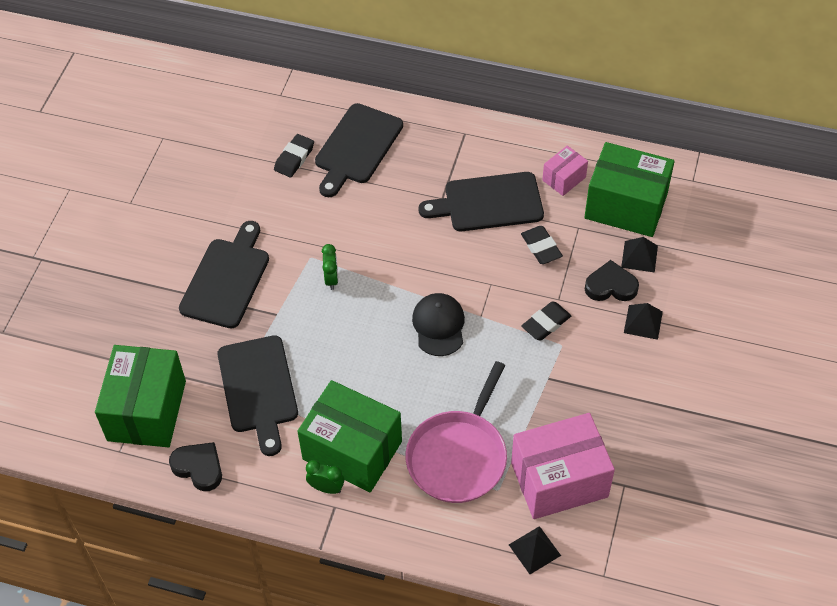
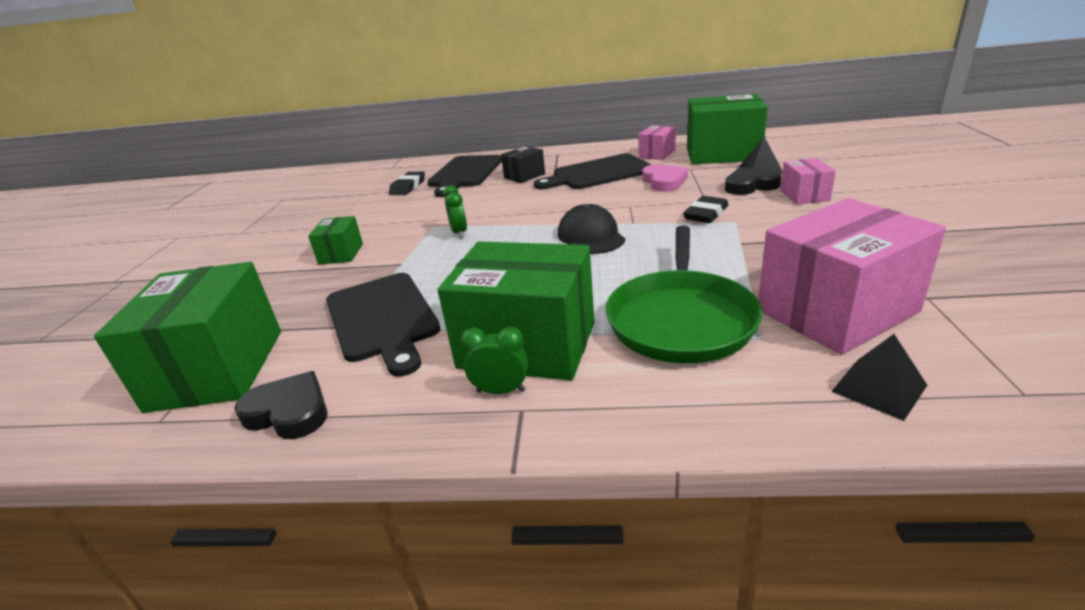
camera: 10 degrees left, 25 degrees down
(226, 279) = (341, 254): black cutting board -> green box
(415, 179) = (524, 176): none -> black box
(458, 456) = (681, 319): pink pan -> green pan
(541, 247) = (664, 182): black eraser -> pink heart
(643, 322) = (804, 195): black pyramid -> pink box

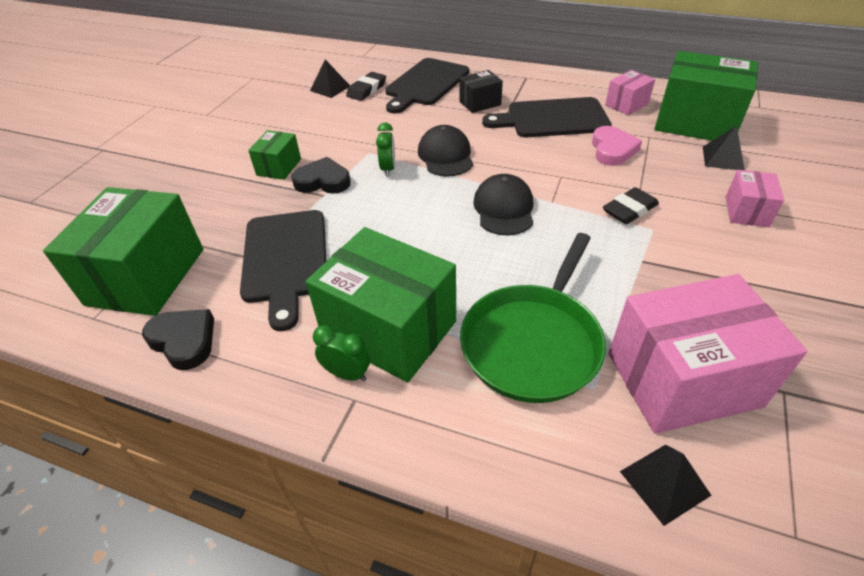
camera: 15 degrees right, 15 degrees up
(369, 192) = (330, 88): none -> black pyramid
(512, 214) = (445, 156): none -> black cap
(750, 186) = (698, 180): black heart -> black heart (323, 181)

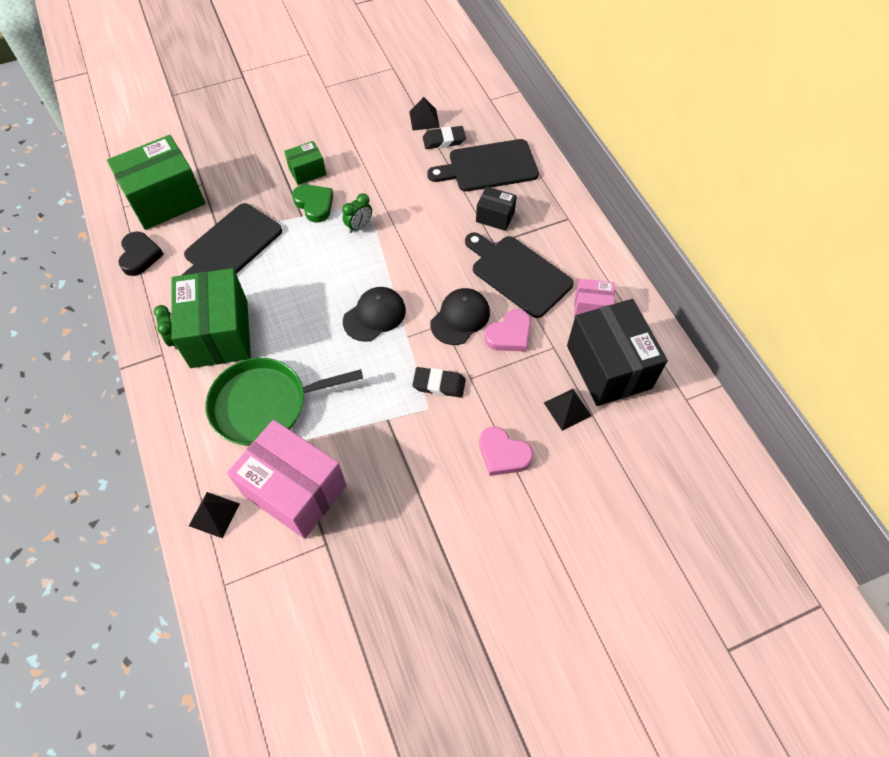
camera: 45 degrees right, 15 degrees up
(323, 181) = (314, 204): black heart -> green heart
(445, 156) = (404, 245): black cap -> black cap (460, 318)
(695, 122) = (608, 367): green box -> black box
(746, 211) = (503, 454): pink box -> pink heart

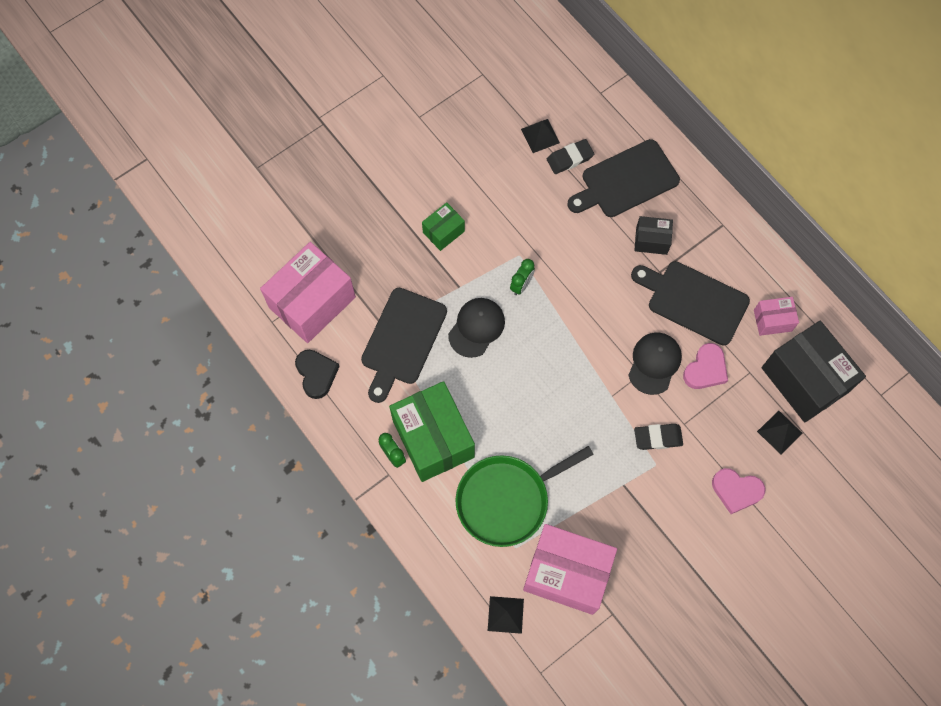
camera: 15 degrees left, 10 degrees up
(166, 200) = (312, 302): green box -> pink box
(314, 204) = (467, 270): green heart -> none
(374, 315) = (573, 381): black cap -> black cap (476, 328)

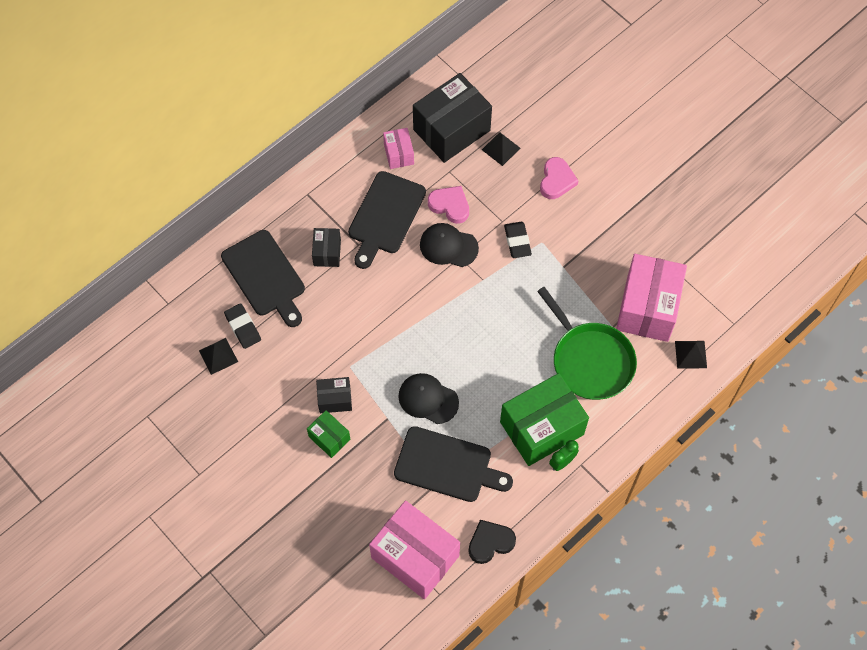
camera: 95 degrees left, 5 degrees down
(484, 239) = (335, 399): none -> black box
(521, 285) = (381, 362): green clock -> none

